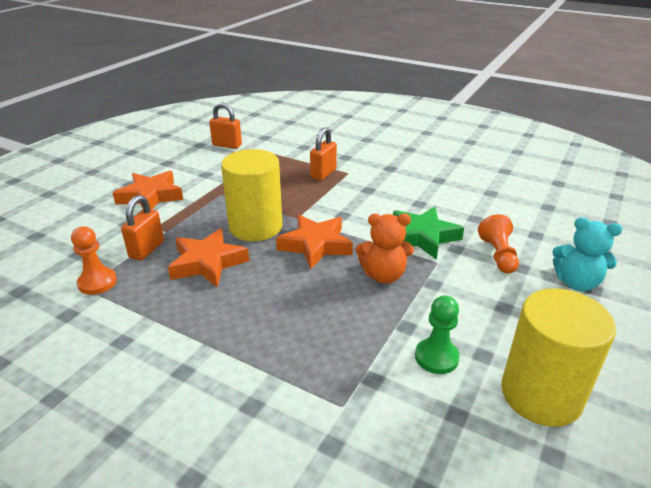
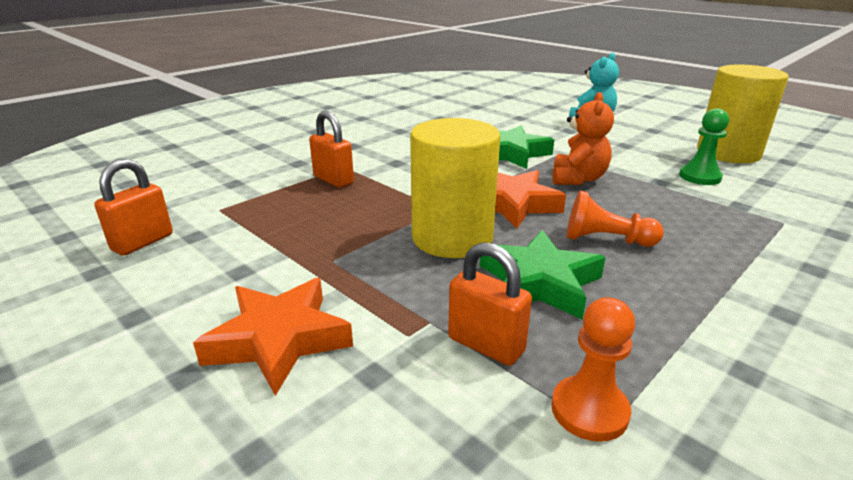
camera: 75 degrees left, 5 degrees down
(207, 263) = (539, 282): orange star -> green star
(498, 255) = (549, 133): orange pawn -> orange pawn (606, 240)

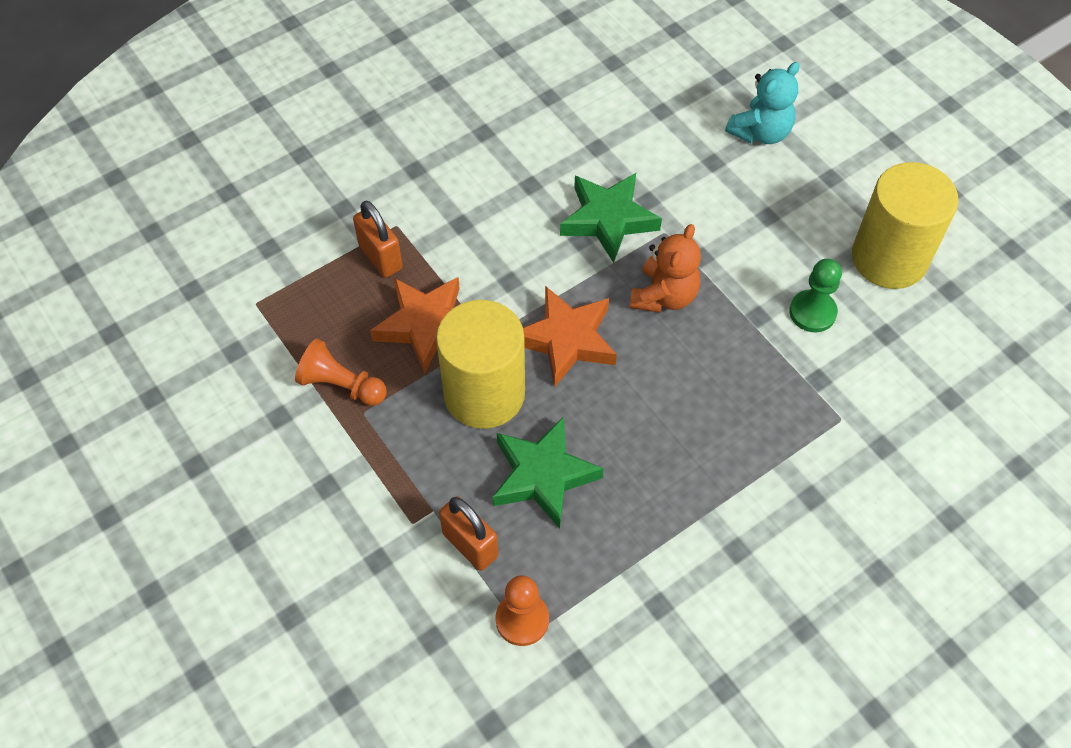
camera: 10 degrees right, 30 degrees up
(143, 242) = (186, 355): orange padlock -> none
(279, 340) = (310, 512): orange star -> orange star (426, 326)
(606, 240) = (636, 421): orange pawn -> orange pawn (341, 385)

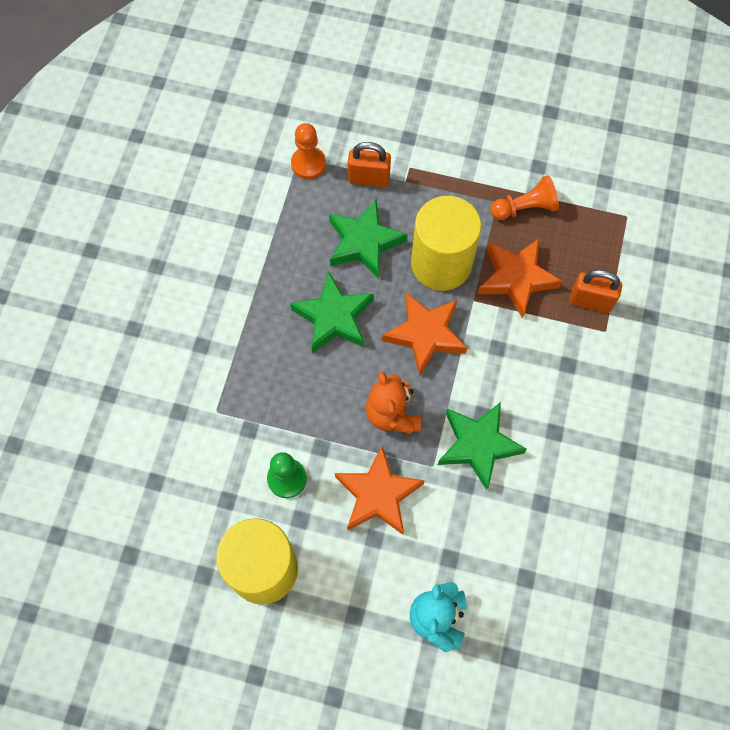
camera: 140 degrees right, 10 degrees up
(645, 422) = (333, 317): none -> green star
(735, 244) = (378, 494): none -> orange star

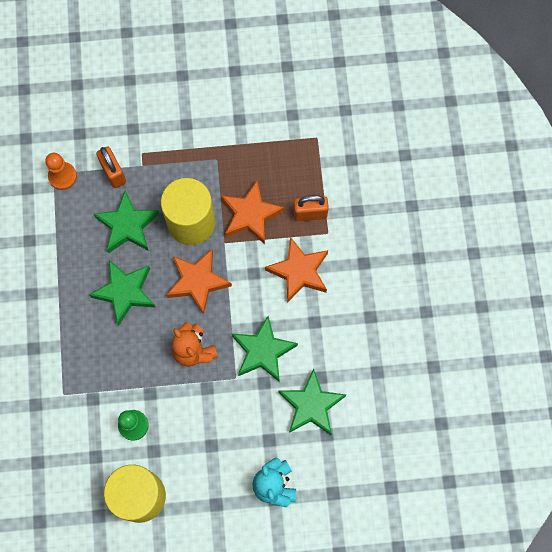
camera: 20 degrees left, 5 degrees up
(369, 179) = (113, 173): orange padlock -> orange padlock turned 75 degrees clockwise
(378, 494) = (203, 413): orange star -> orange star (299, 271)
(518, 534) = (311, 405): none -> green star
(525, 208) = (239, 156): orange pawn -> none

